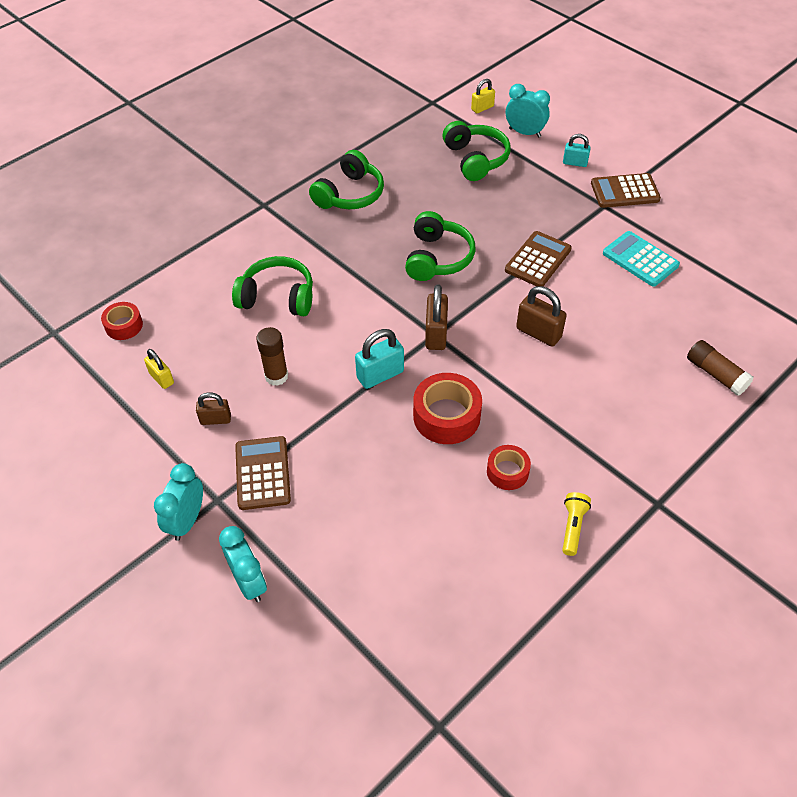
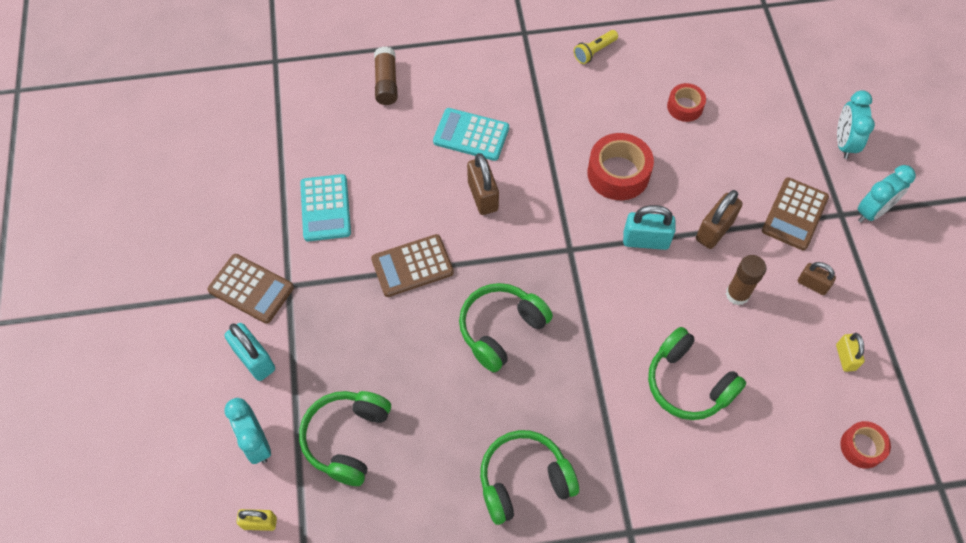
camera: 145 degrees left, 10 degrees up
(436, 334) = (569, 249): brown padlock -> brown padlock (714, 230)
(507, 472) = (607, 108): red tape -> red tape (685, 107)
(575, 163) = (254, 359): turquoise padlock -> turquoise padlock, size x1.57
(598, 374) = (471, 135): none -> turquoise calculator

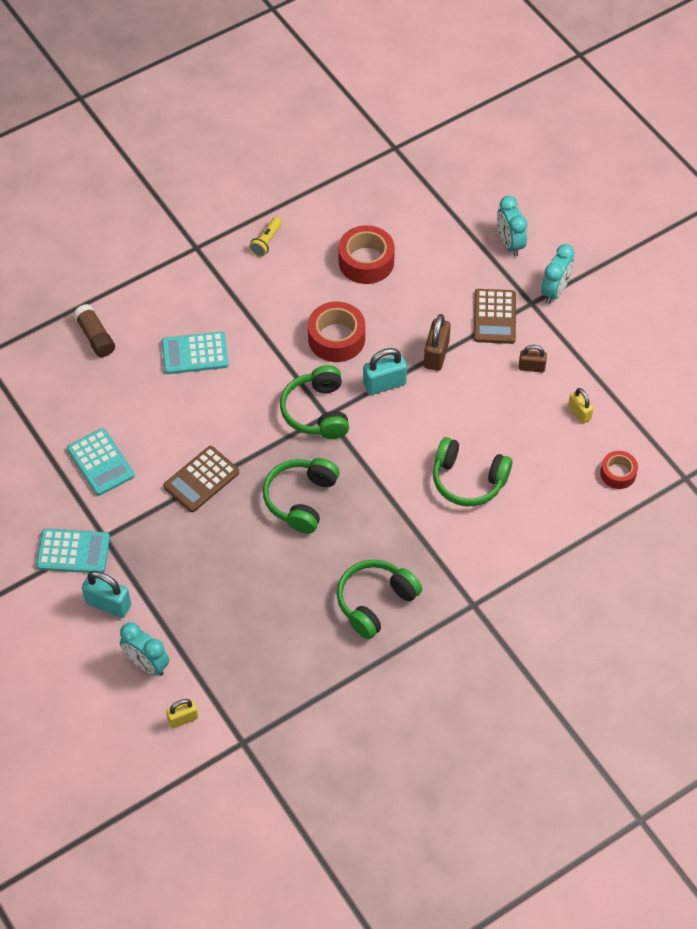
camera: 25 degrees left, 5 degrees down
(251, 289) = (73, 552): brown calculator -> turquoise calculator
(347, 439) = (219, 631): green headphones -> green headphones (317, 411)
(482, 196) = (231, 400): brown padlock -> none
(685, 107) = (366, 261): red tape -> red tape, size x1.67
(737, 294) = (476, 398): brown glue stick -> none

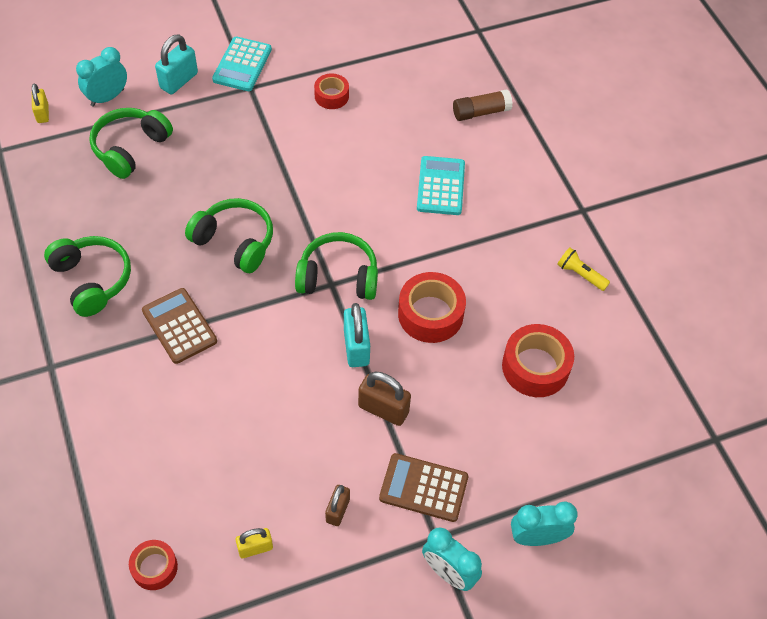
camera: 100 degrees right, 0 degrees up
(101, 462) = (331, 96): turquoise calculator -> red tape
(201, 479) = (286, 166): brown calculator -> brown calculator (179, 326)
(468, 480) = (203, 400): green headphones -> green headphones (130, 148)

